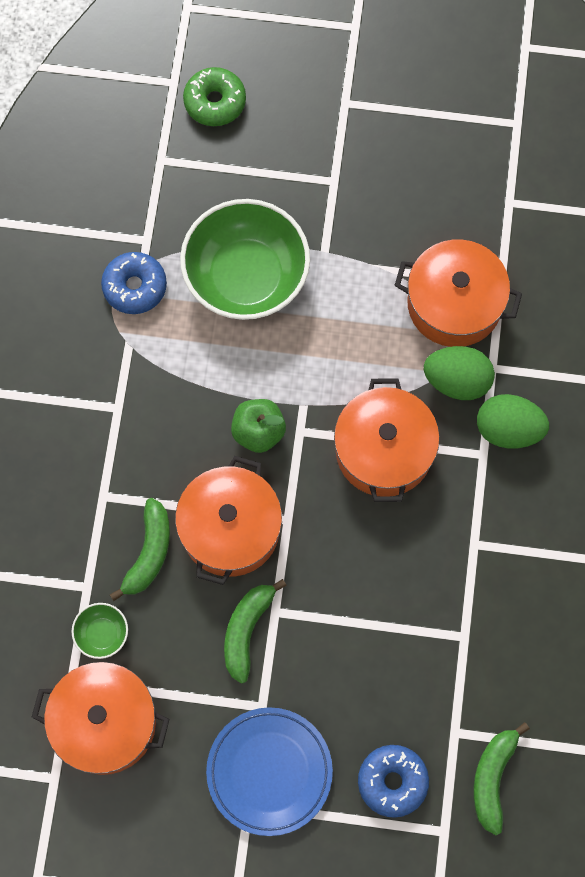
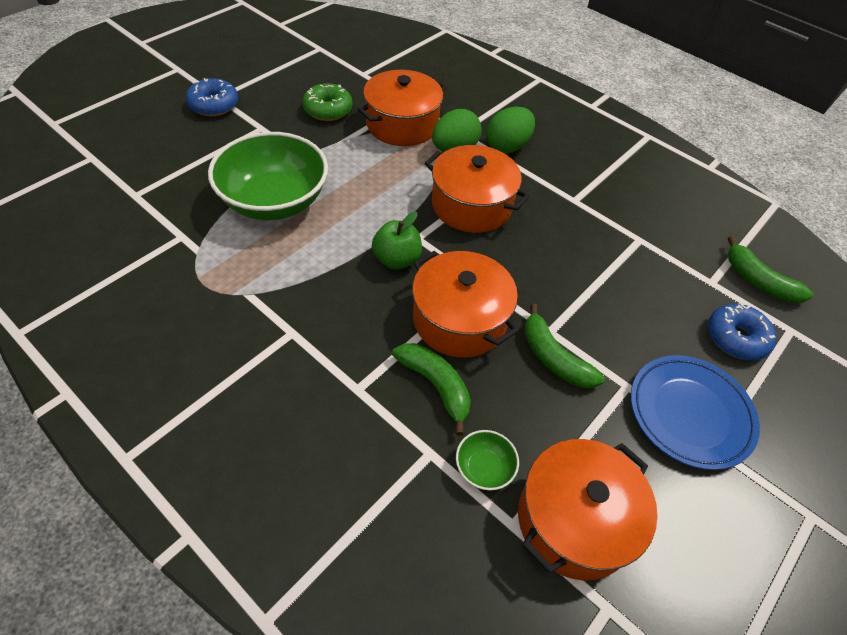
camera: 60 degrees left, 20 degrees down
(135, 287) = (208, 264): blue donut -> blue donut (214, 105)
(215, 102) = (134, 147): green donut -> green donut (328, 110)

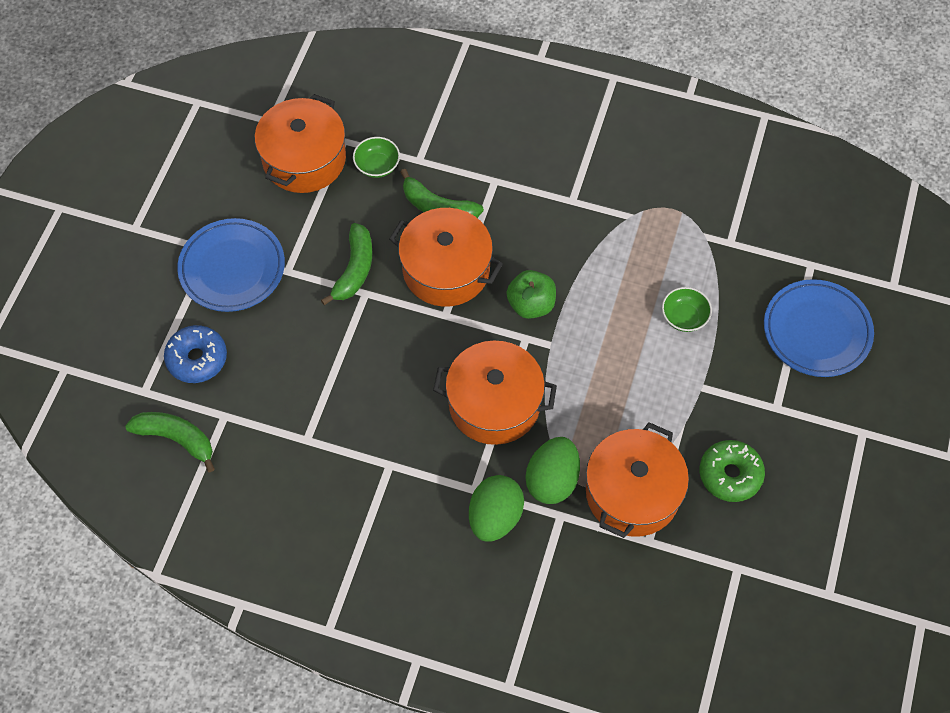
camera: 160 degrees right, 10 degrees up
(183, 154) = (816, 331): none -> blue plate
(214, 105) = (854, 417): blue donut -> none
(274, 201) = (684, 317): green bowl -> green bowl, size x0.41
(554, 358) = (354, 269): green banana -> green banana turned 75 degrees clockwise

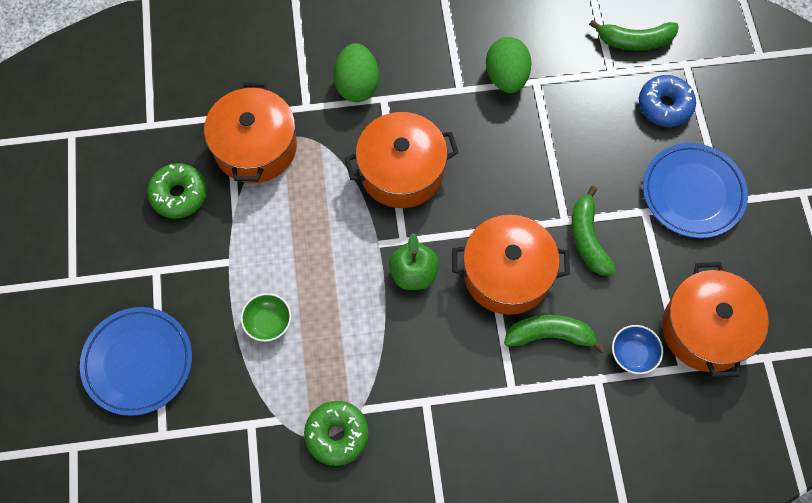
camera: 155 degrees right, 5 degrees up
(377, 166) = (633, 354): green bowl -> blue bowl
(552, 480) = (325, 130): green egg -> green egg (506, 77)
(659, 206) = (337, 435): none -> green donut

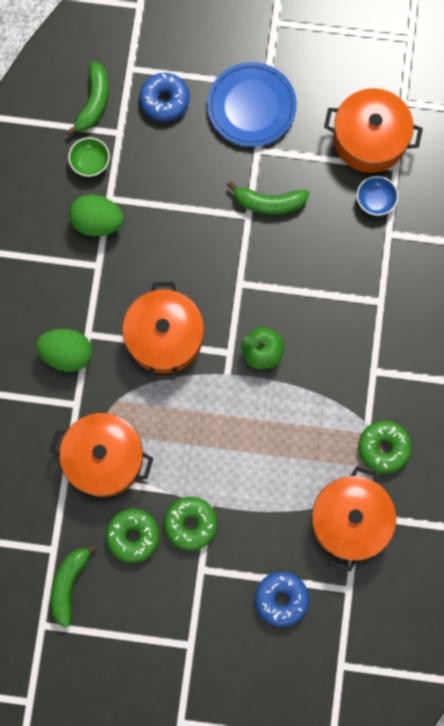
camera: 75 degrees left, 10 degrees up
(138, 362) = (281, 599): blue plate -> blue donut
(203, 248) = (190, 524): none -> green donut
(268, 322) = (274, 482): green bowl -> green bowl (90, 162)
(507, 274) = (283, 277): orange pot -> orange pot (350, 521)
(550, 335) = (344, 259): green banana -> green banana (69, 584)

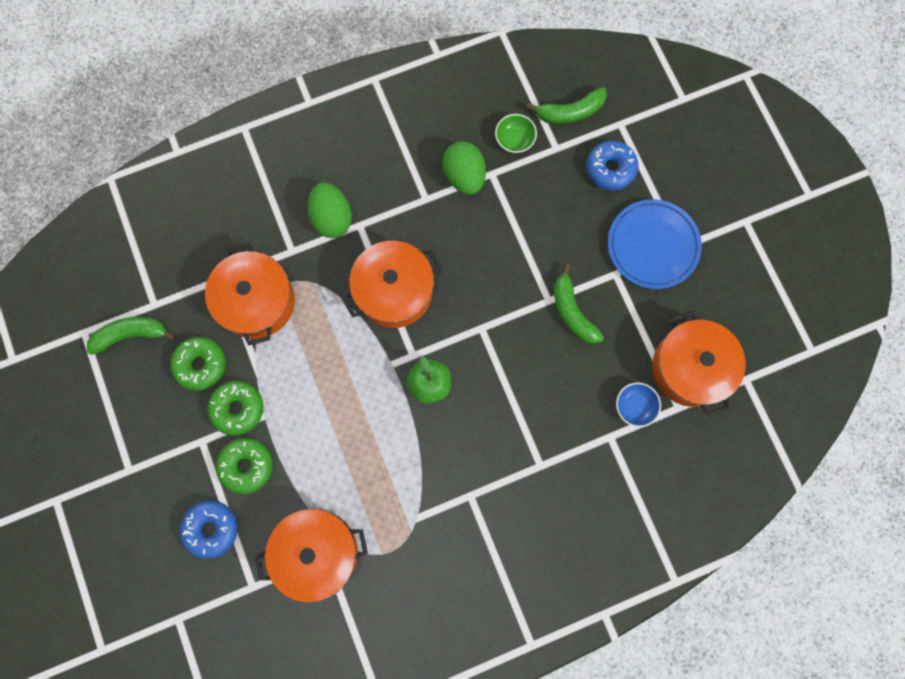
camera: 60 degrees right, 0 degrees up
(383, 448) = (402, 545): green donut -> green donut (246, 466)

